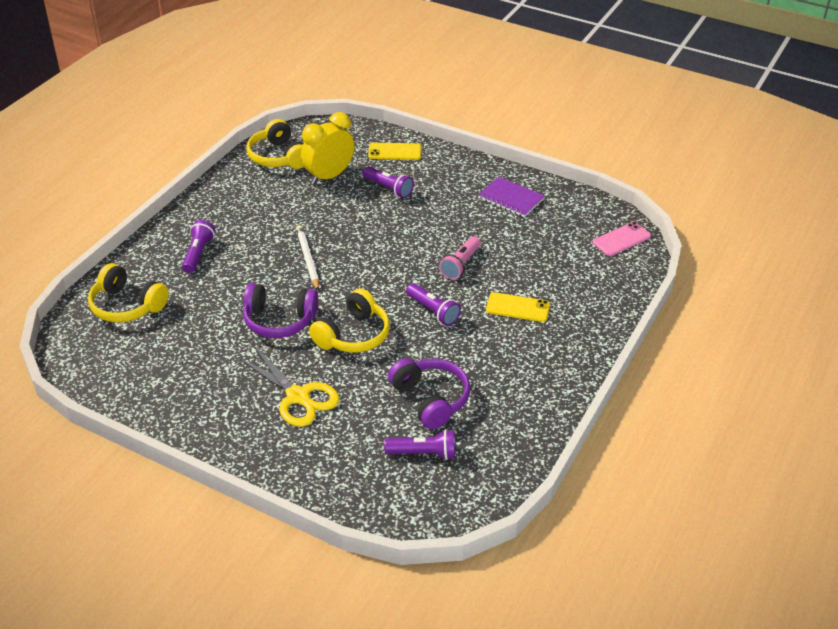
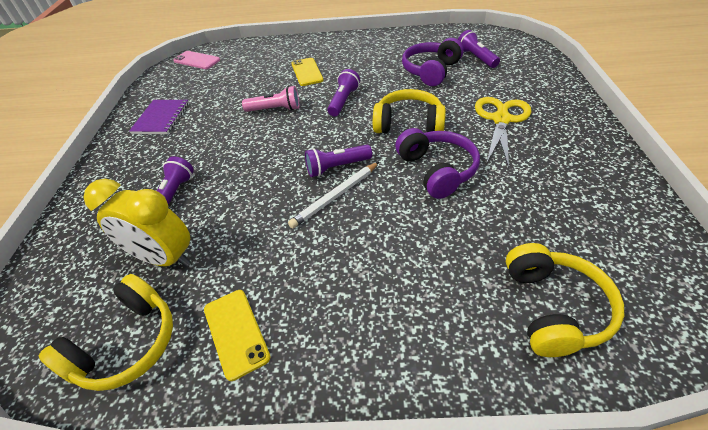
camera: 115 degrees left, 5 degrees up
(198, 253) = (402, 298): purple flashlight -> purple flashlight (337, 167)
(394, 152) = (89, 224): yellow phone -> yellow phone (236, 332)

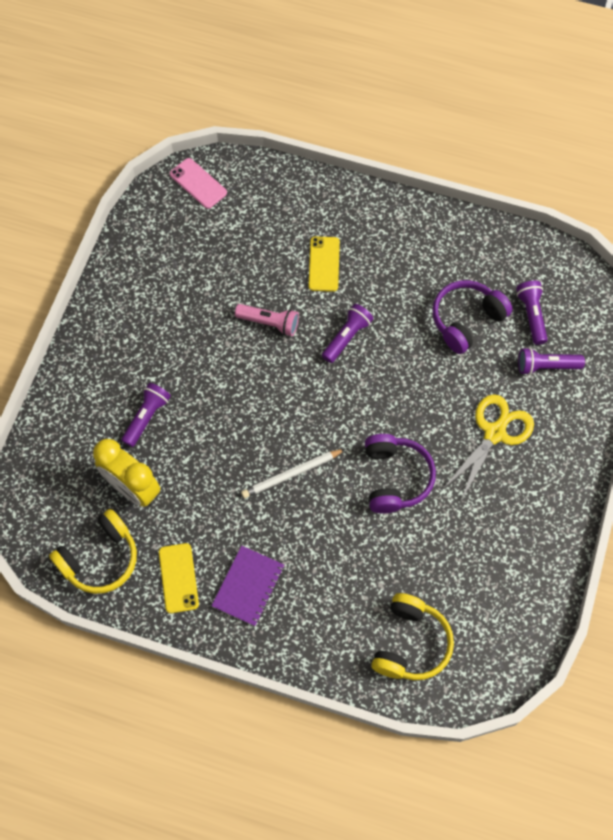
camera: 15 degrees right, 20 degrees up
(161, 118) = (145, 290): purple notebook -> purple notebook (248, 586)
(337, 167) = (305, 438): purple flashlight -> purple flashlight (546, 366)
(408, 124) = (399, 403): yellow headphones -> none

